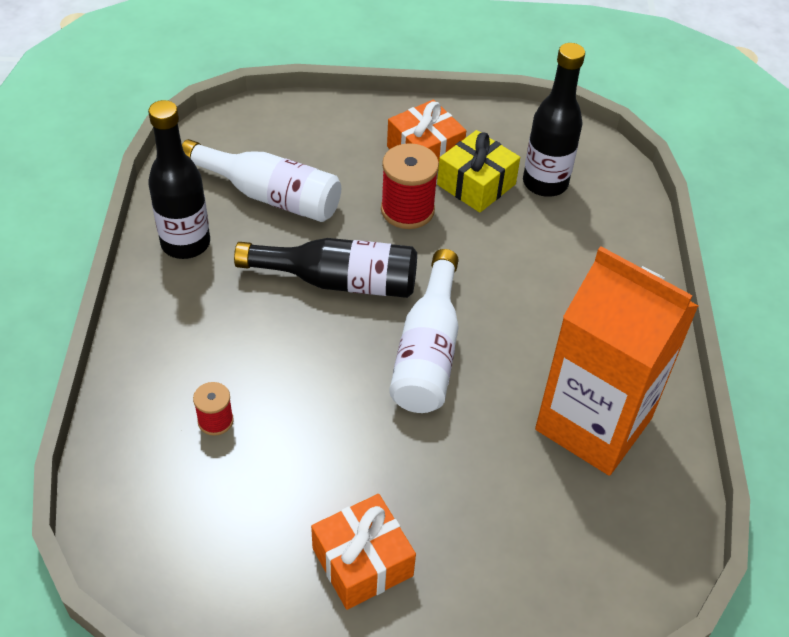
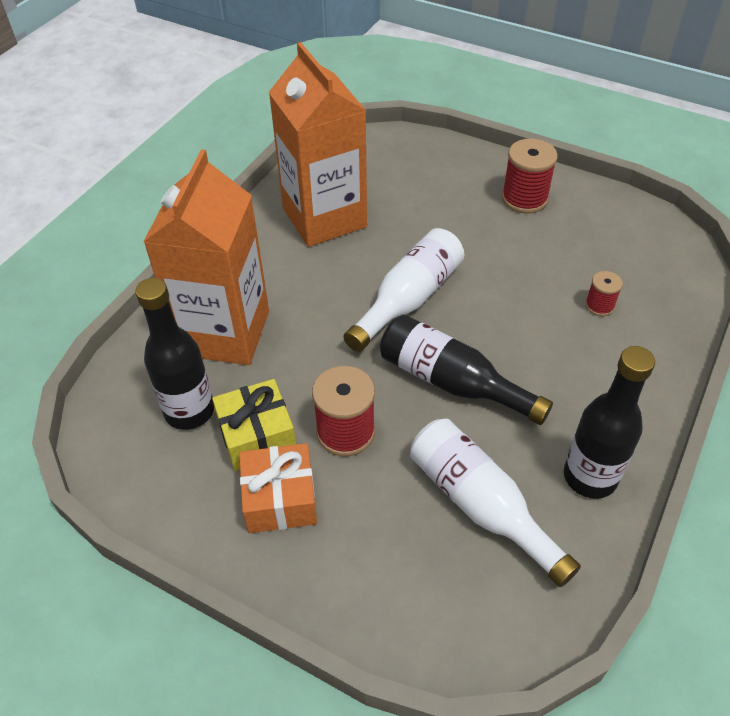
camera: 150 degrees left, 0 degrees up
(362, 562) = (524, 199): orange gift -> red spool
(577, 253) = (225, 333): none -> orange carton

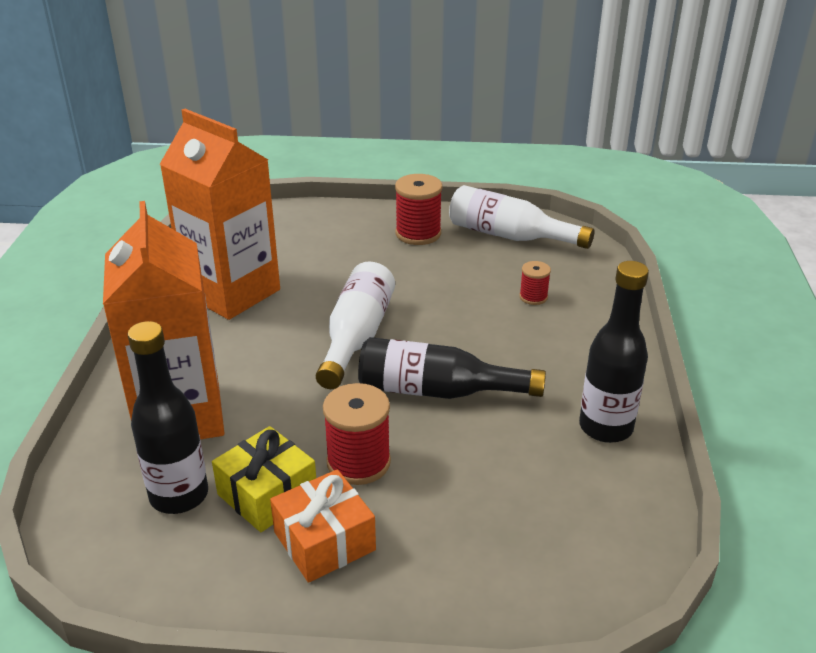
camera: 25 degrees left, 15 degrees down
(480, 505) = (524, 481): white bottle -> white bottle (509, 236)

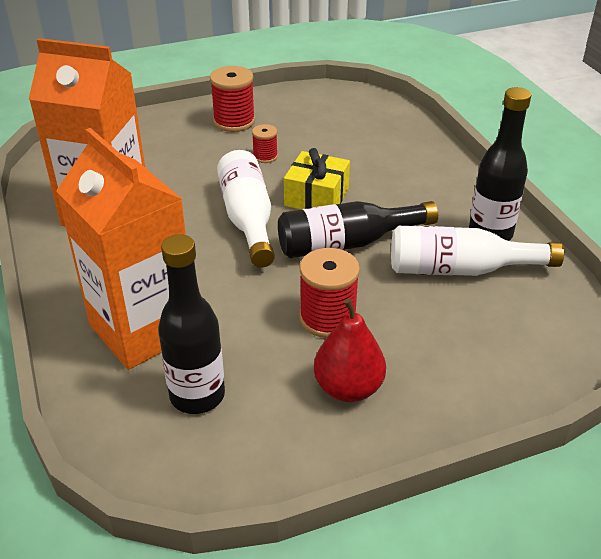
camera: 25 degrees left, 5 degrees up
(267, 494) = (273, 368): yellow gift -> yellow gift (316, 197)
(324, 541) = (348, 388): orange gift -> red pear
(509, 236) = (310, 106): white bottle -> white bottle (460, 269)
(533, 297) = (365, 150): red spool -> red spool (265, 156)

